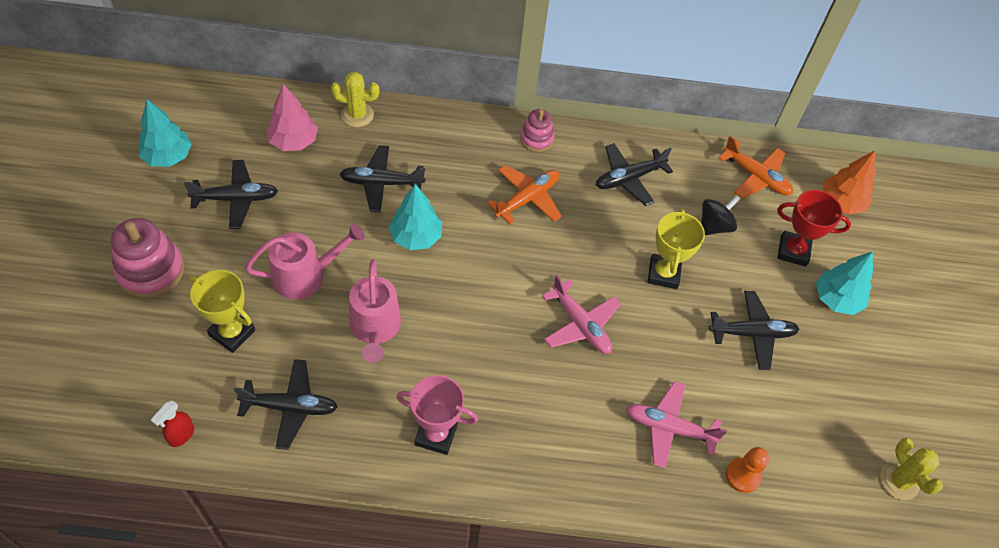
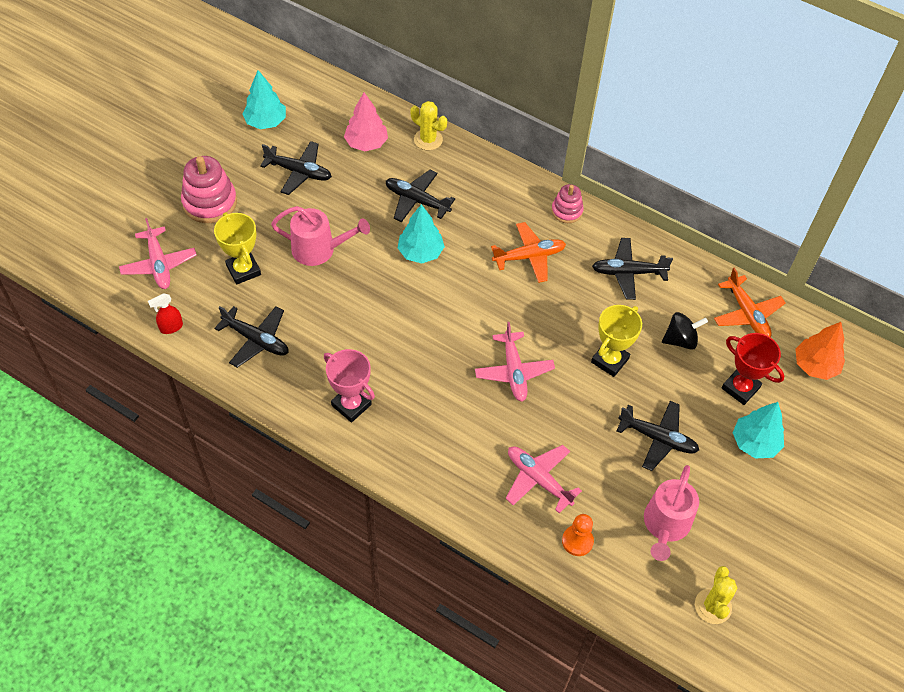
camera: 30 degrees right, 0 degrees up
(127, 366) = (159, 264): none -> pink plane
(375, 328) = (350, 309): pink watering can -> pink watering can (665, 525)

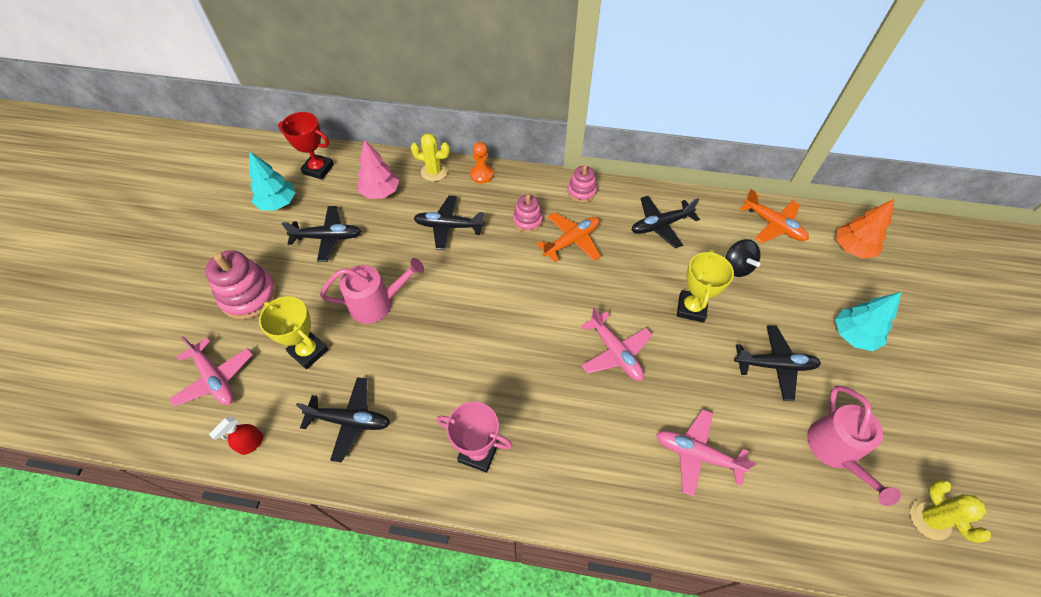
camera: 20 degrees left, 0 degrees up
(420, 252) = (474, 271): turquoise tree -> none
(496, 221) = (527, 221): none -> pink stacking toy
(577, 541) = (770, 506): orange pawn -> orange pawn (482, 174)
(680, 340) = (737, 267): black spinning top -> black spinning top turned 105 degrees clockwise
(740, 388) = (810, 290): red trophy -> red trophy (318, 169)

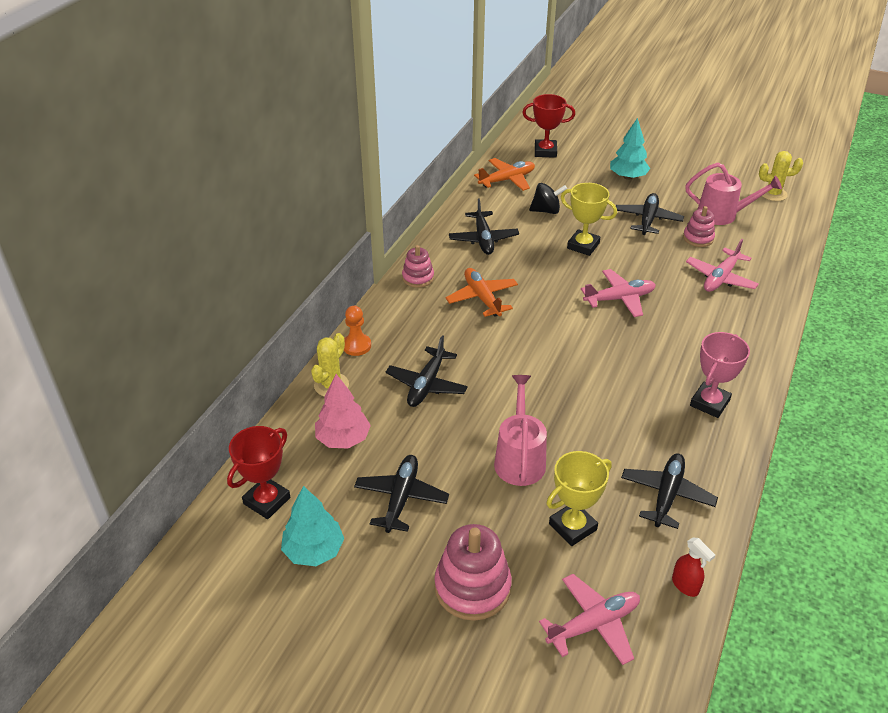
camera: 75 degrees left, 15 degrees down
(527, 221) = (442, 323): pink stacking toy -> pink stacking toy (698, 238)
(852, 248) = (545, 151): orange tree -> red trophy

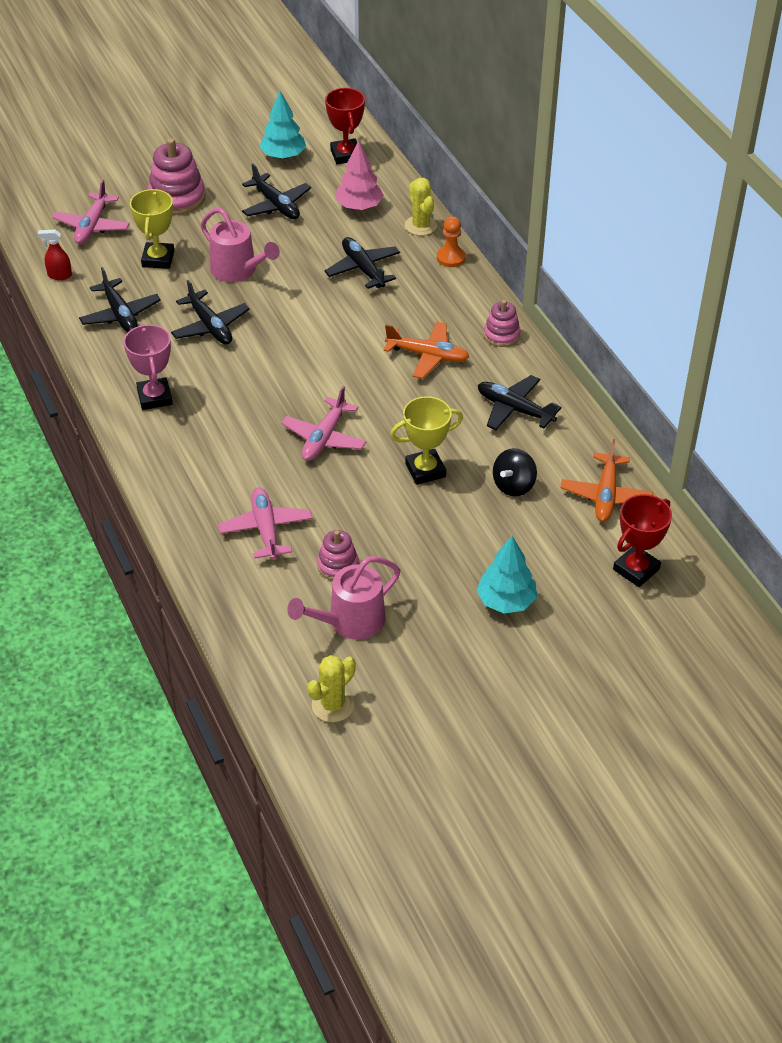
camera: 130 degrees right, 5 degrees up
(647, 220) = (411, 552): black plane -> black plane (210, 326)

